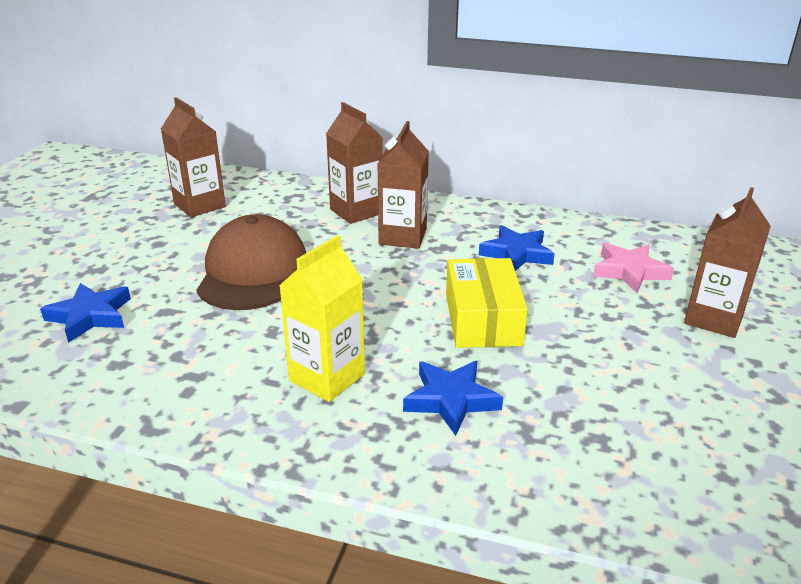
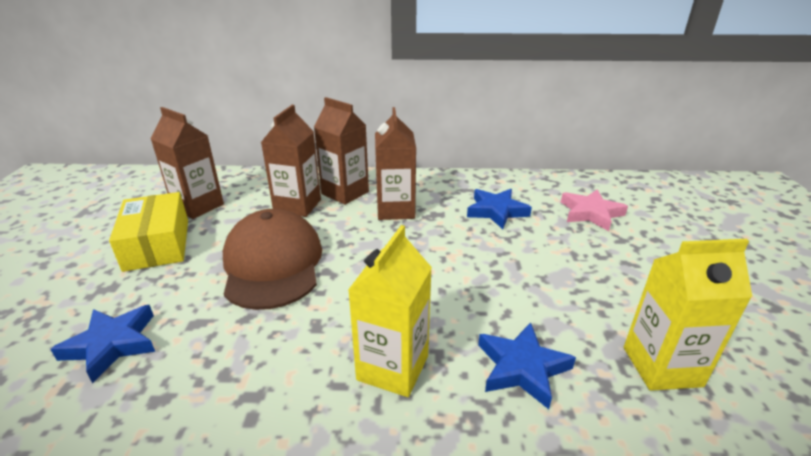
camera: 15 degrees left, 0 degrees up
(482, 319) = (503, 276): yellow box -> yellow box (157, 244)
(597, 425) = (662, 366): none -> yellow carton
(713, 319) = (678, 244): brown carton -> brown carton (297, 206)

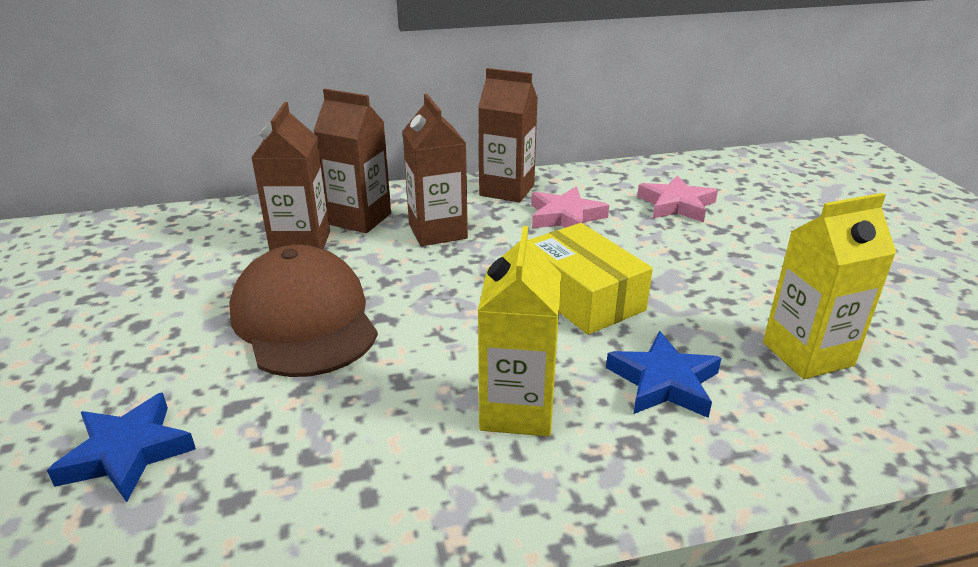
camera: 15 degrees left, 0 degrees up
(157, 244) = (119, 320): yellow box -> yellow box (582, 296)
(198, 206) = (153, 262): brown carton -> brown carton (507, 190)
(496, 211) = (565, 217): blue star -> pink star

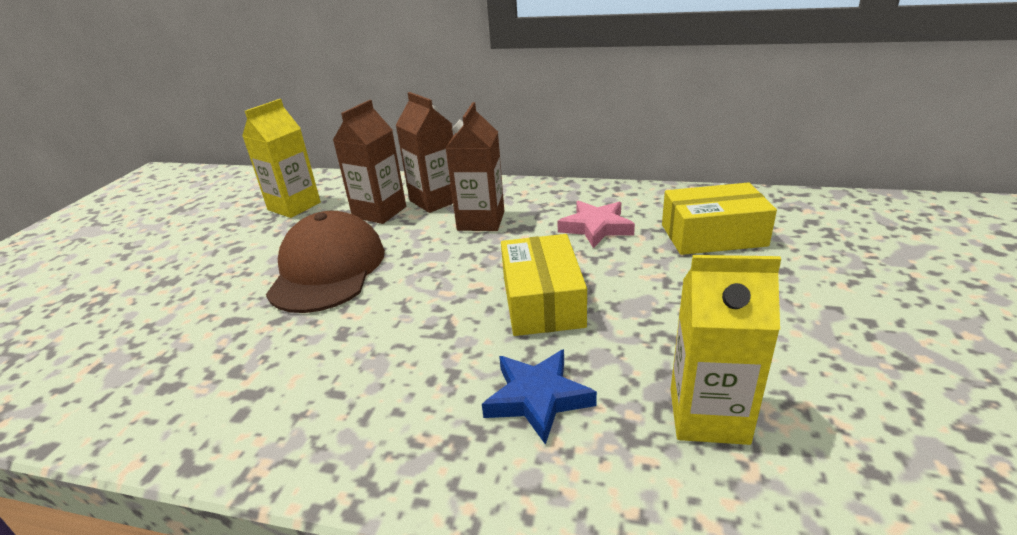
camera: 30 degrees right, 0 degrees up
(127, 452) = (150, 333): blue star -> none
(507, 190) = (568, 196): brown carton -> none
(517, 409) = (398, 382): yellow carton -> yellow carton (294, 206)
(676, 205) = (713, 235): pink star -> yellow box

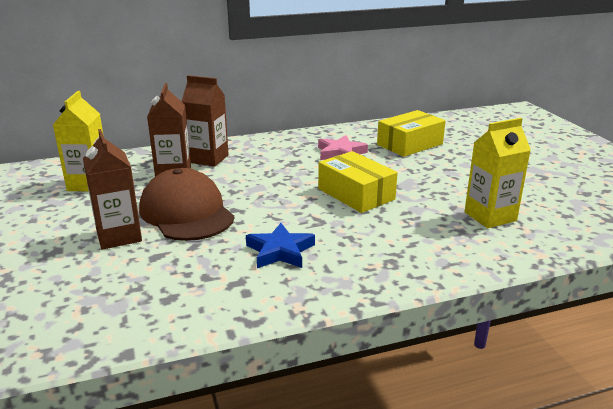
camera: 35 degrees left, 5 degrees down
(481, 221) = (260, 164): brown carton -> brown carton (119, 236)
(537, 398) = (408, 233): blue star -> blue star (280, 251)

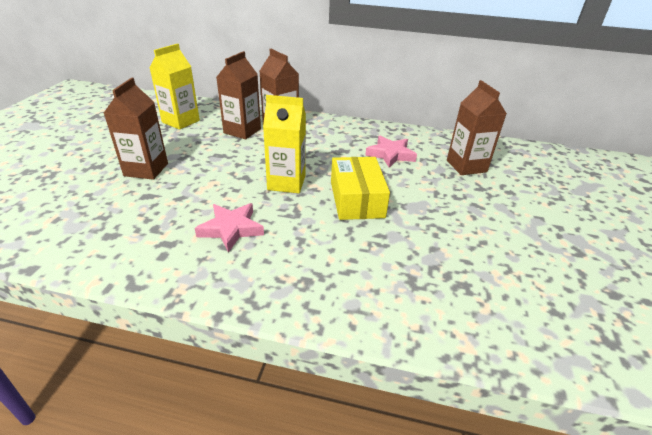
camera: 30 degrees right, 10 degrees up
(186, 213) = (210, 167): brown cap -> none
(280, 251) = (231, 229): blue star -> pink star
(410, 144) = (466, 166): yellow box -> brown carton
(490, 216) = (461, 275): yellow carton -> yellow carton (286, 183)

